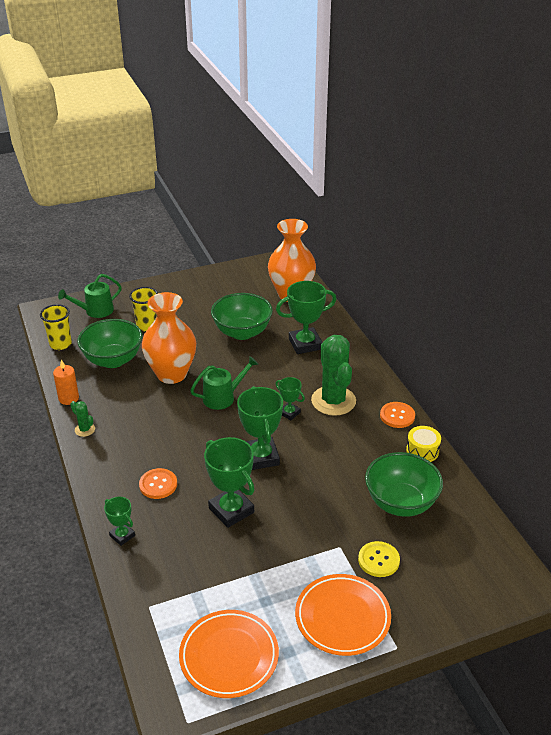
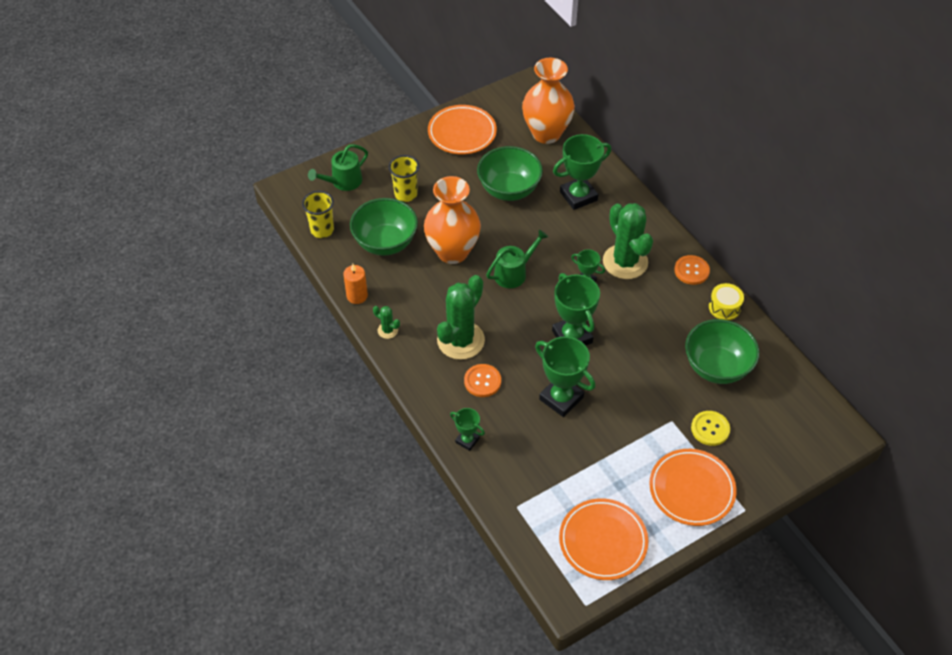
camera: 10 degrees left, 15 degrees up
(150, 446) = (460, 340): none -> green cactus
(215, 286) = (462, 133): none -> orange plate

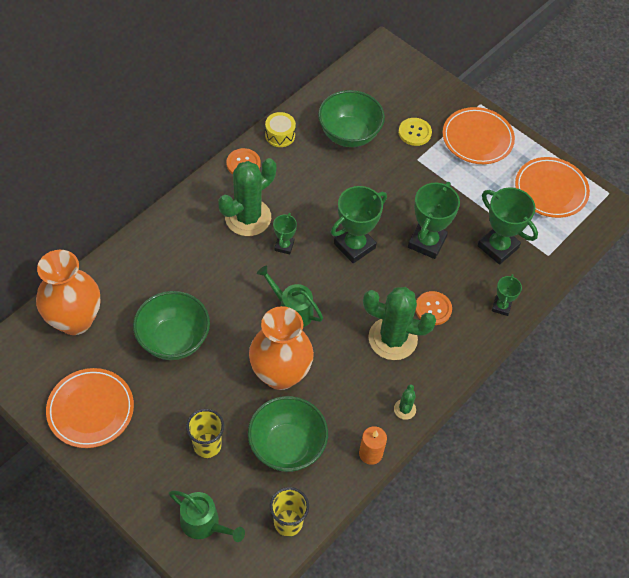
camera: 110 degrees left, 5 degrees up
(578, 196) = (167, 272): green trophy -> green trophy (498, 247)

